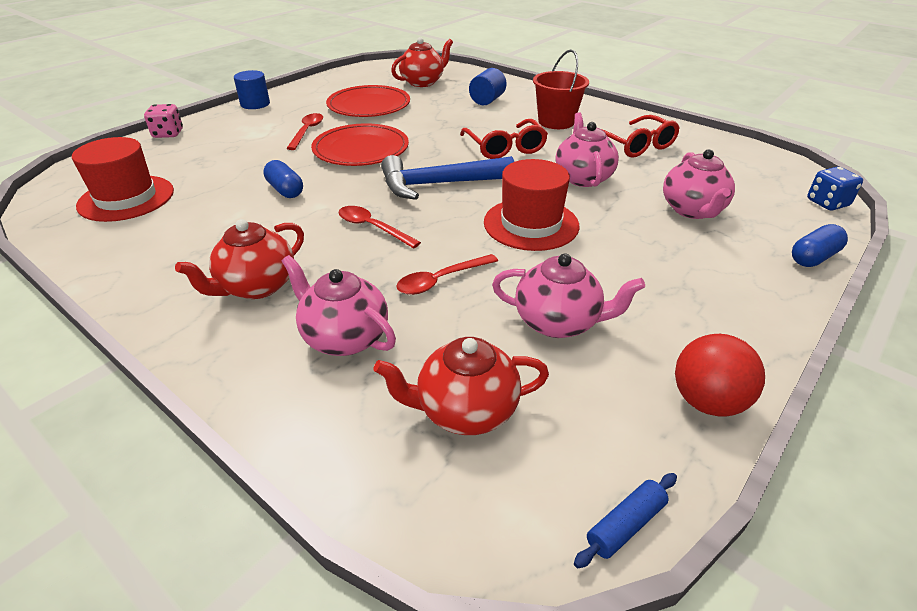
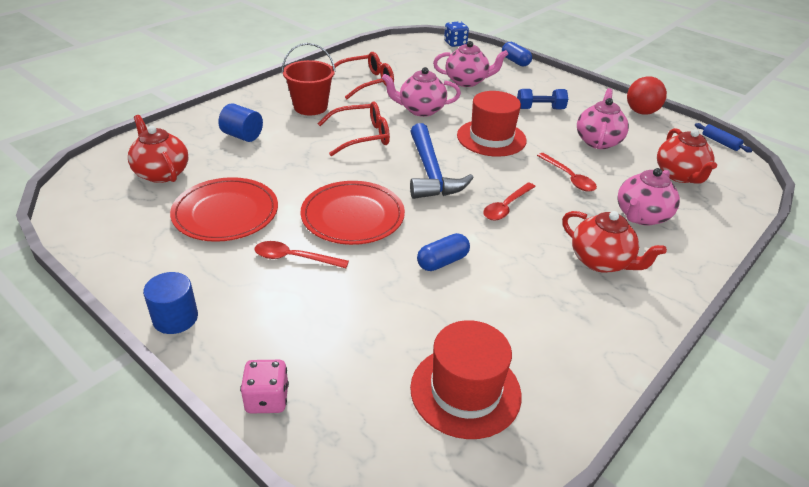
camera: 90 degrees left, 0 degrees up
(642, 271) = (540, 109): none -> blue dumbbell

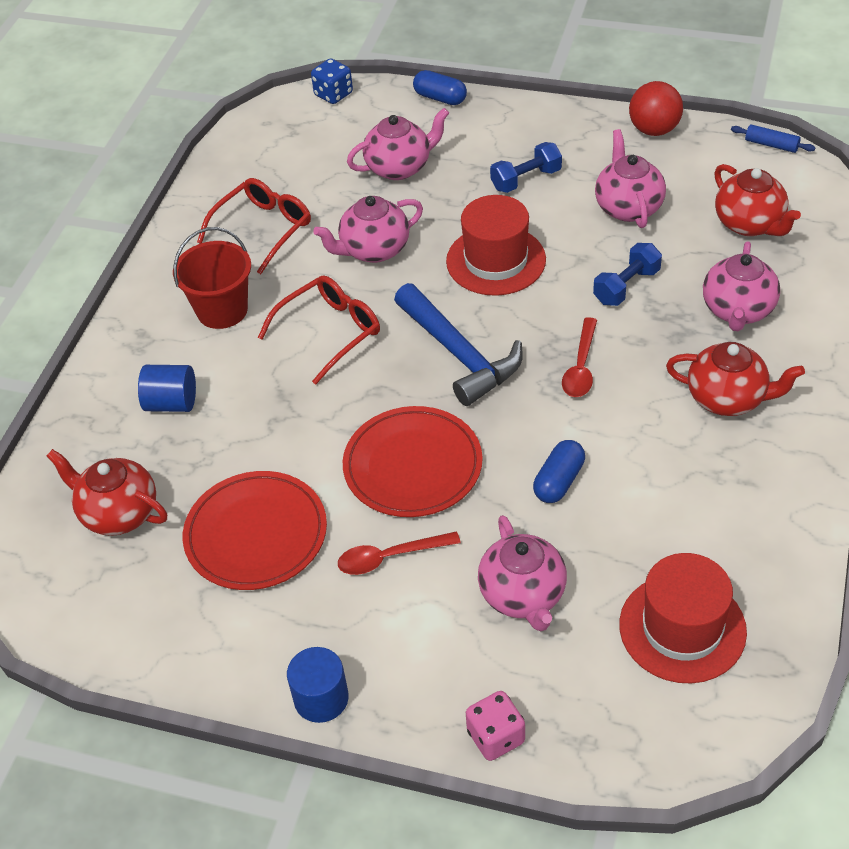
camera: 20 degrees left, 10 degrees up
(363, 317) = (523, 595): none -> pink teapot
(569, 177) = (626, 286): red spoon -> blue dumbbell

